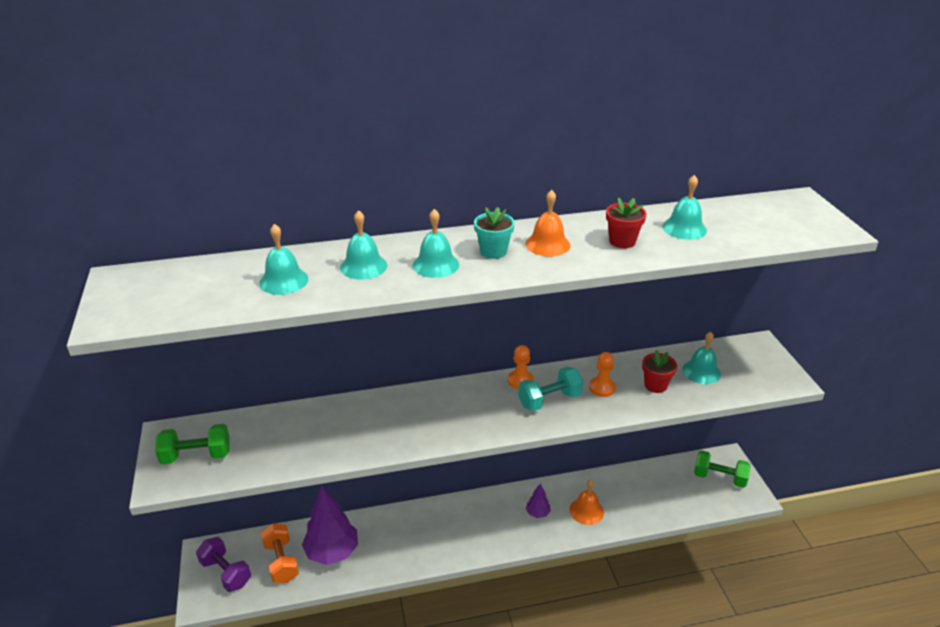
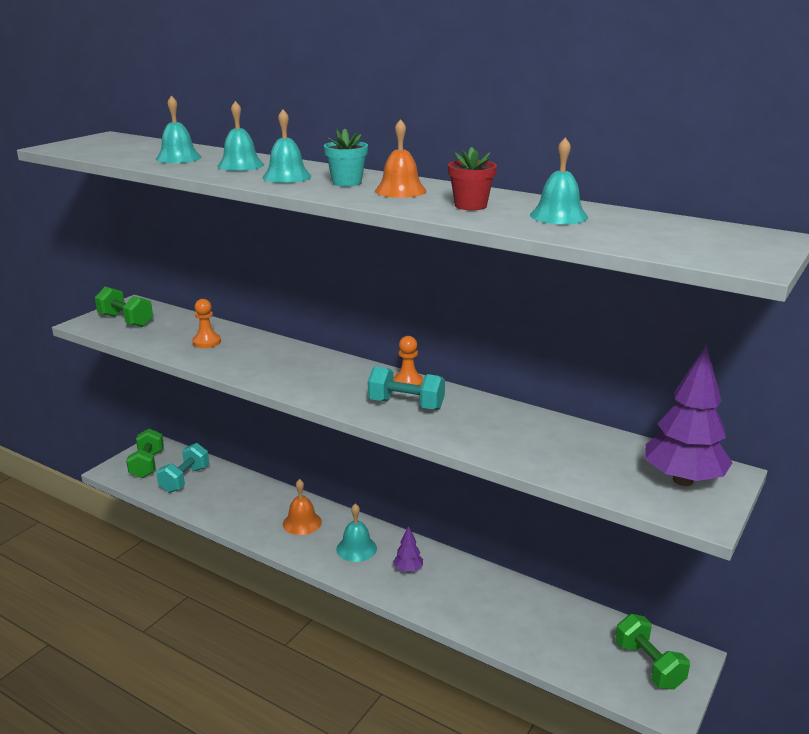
camera: 45 degrees right, 10 degrees down
(226, 573) = (147, 465): purple dumbbell -> green dumbbell
(281, 562) = (185, 479): orange dumbbell -> turquoise dumbbell
(332, 552) = (222, 494): purple tree -> purple tree (682, 480)
(586, 511) = (455, 597): orange bell -> orange bell (302, 523)
(602, 388) = (471, 420): orange pawn -> orange pawn (206, 342)
(655, 385) = (528, 443): red flower pot -> none
(701, 371) = (602, 458): turquoise bell -> turquoise bell (356, 548)

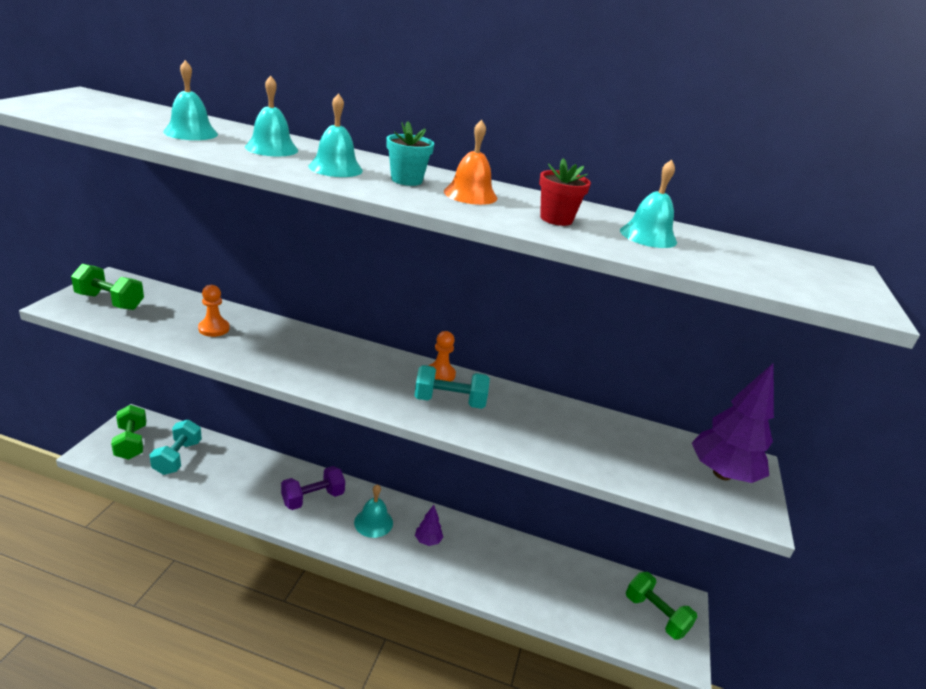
camera: 20 degrees left, 5 degrees up
(302, 523) = (313, 498): orange bell -> purple dumbbell

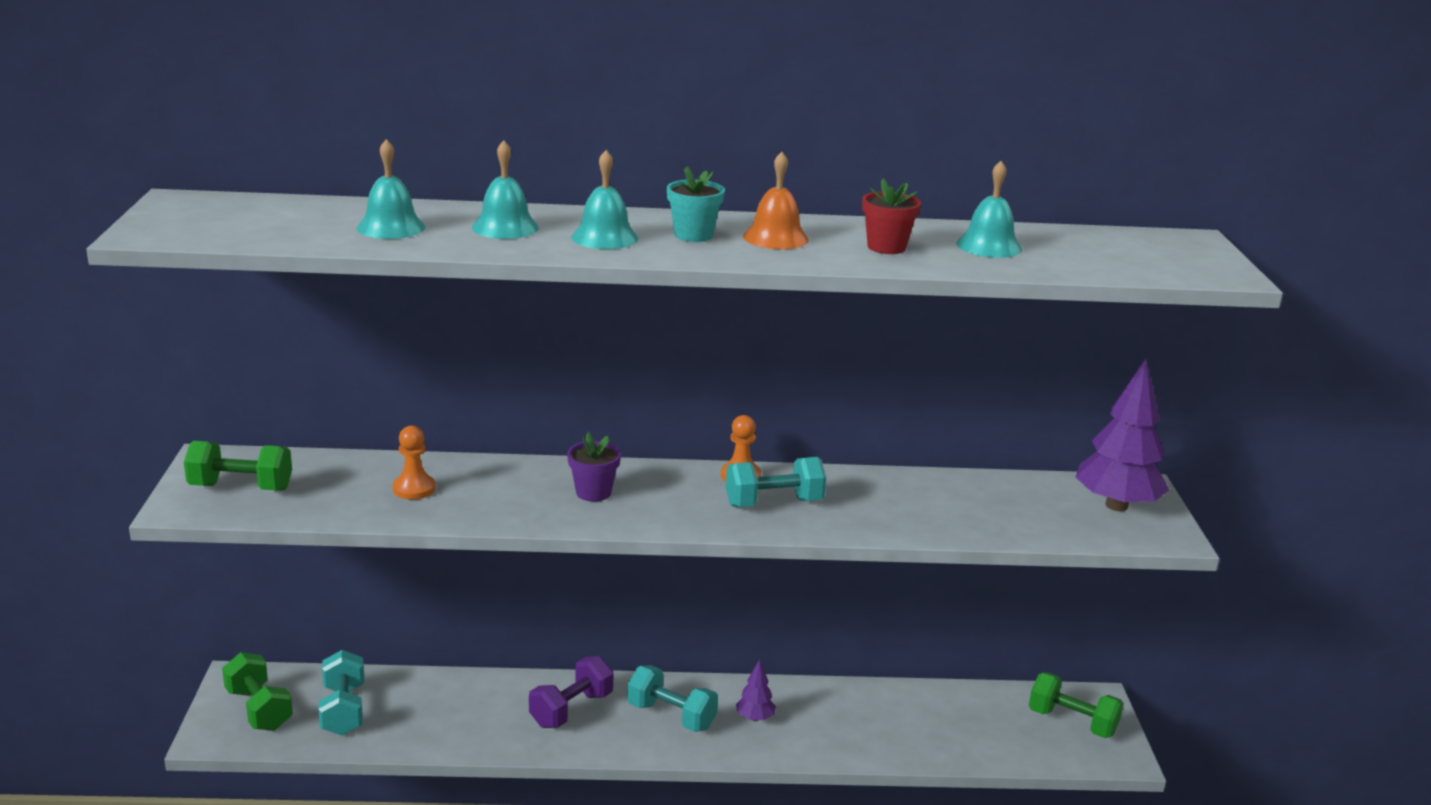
camera: 15 degrees left, 5 degrees down
(328, 361) = (593, 492): none -> purple flower pot
(373, 522) = (671, 716): turquoise bell -> turquoise dumbbell

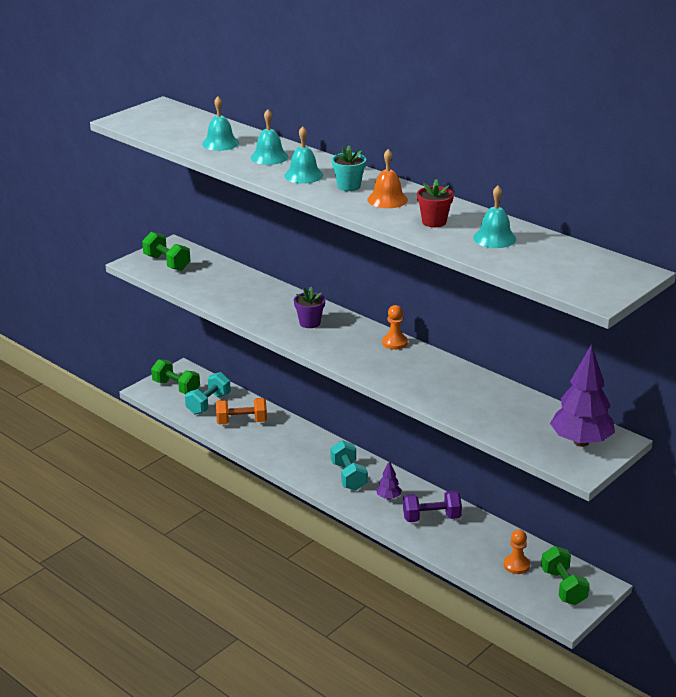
camera: 45 degrees right, 5 degrees up
(259, 709) = (176, 387): green dumbbell -> green dumbbell turned 60 degrees counterclockwise
(414, 489) = (234, 290): orange pawn -> orange pawn (516, 565)
(428, 713) = (242, 422): none -> orange dumbbell
(571, 709) = (306, 451): purple dumbbell -> purple dumbbell (431, 518)
(773, 503) = (388, 362): turquoise dumbbell -> none

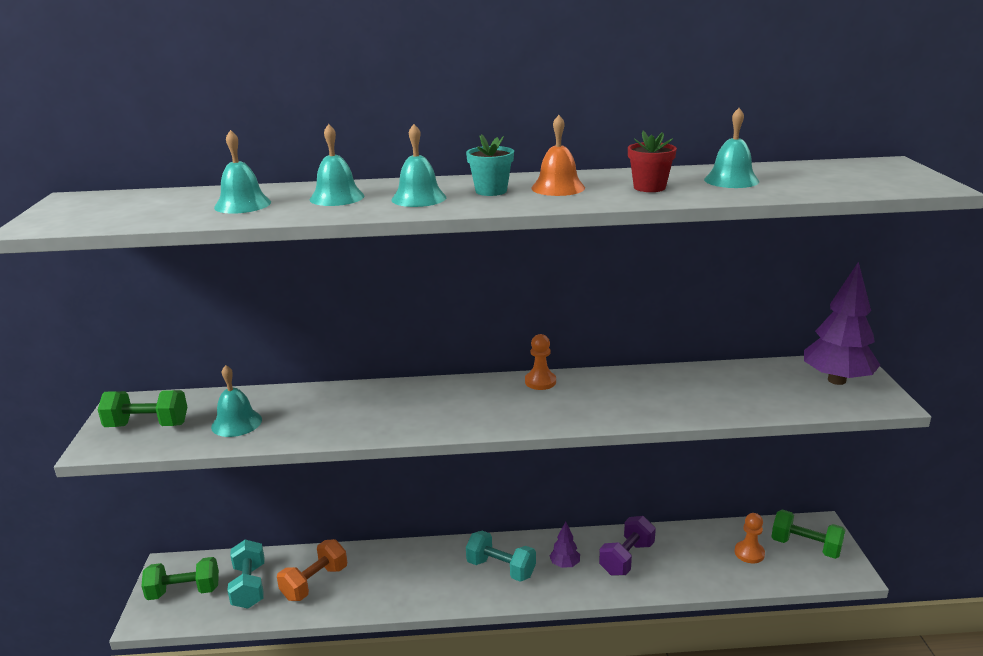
camera: 45 degrees left, 5 degrees down
(206, 283) = (236, 423): none -> turquoise bell
(310, 323) = (427, 405): purple flower pot -> none

